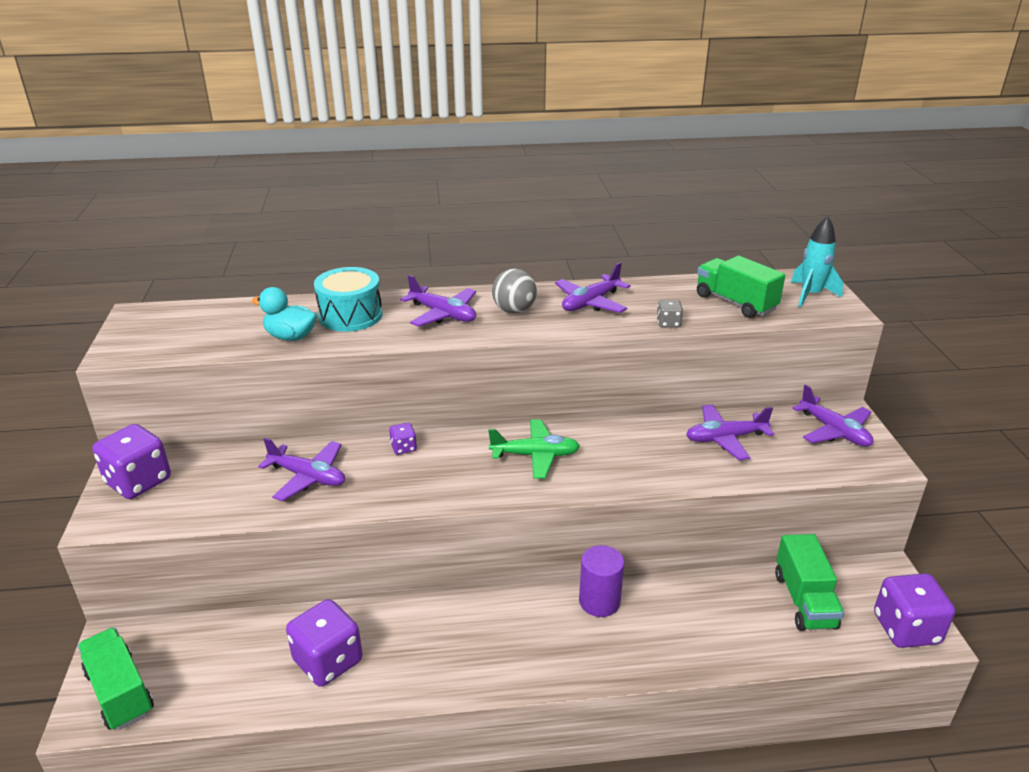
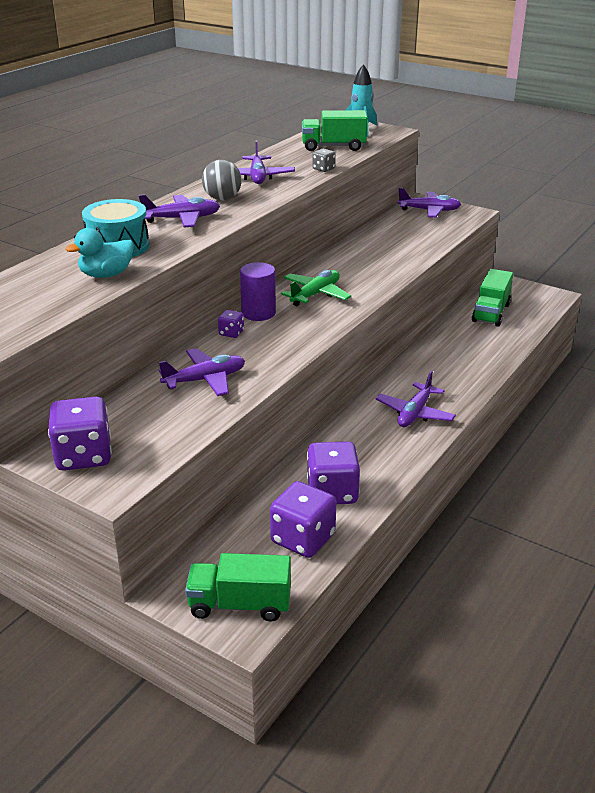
camera: 50 degrees left, 0 degrees up
(599, 601) = (411, 371): purple cylinder -> purple cylinder (258, 313)
(725, 438) = (390, 238): purple plane -> purple plane (415, 413)
(804, 600) = (491, 313): green truck -> green truck turned 75 degrees clockwise
(906, 629) = (542, 298): purple dice -> purple dice (303, 539)

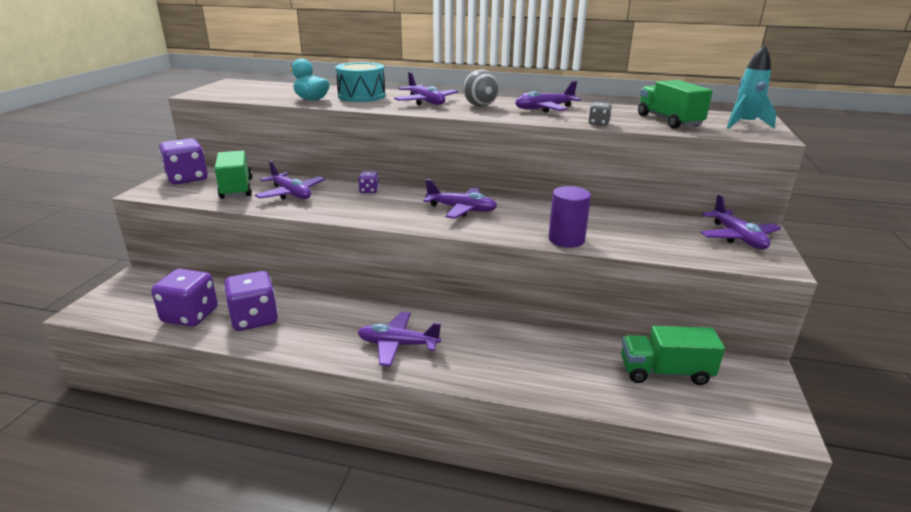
camera: 70 degrees right, 5 degrees down
(240, 604) = (115, 303): green truck -> green truck (236, 188)
(258, 313) = (410, 194): purple cylinder -> purple cylinder (566, 239)
(315, 294) = (461, 209): green plane -> purple plane

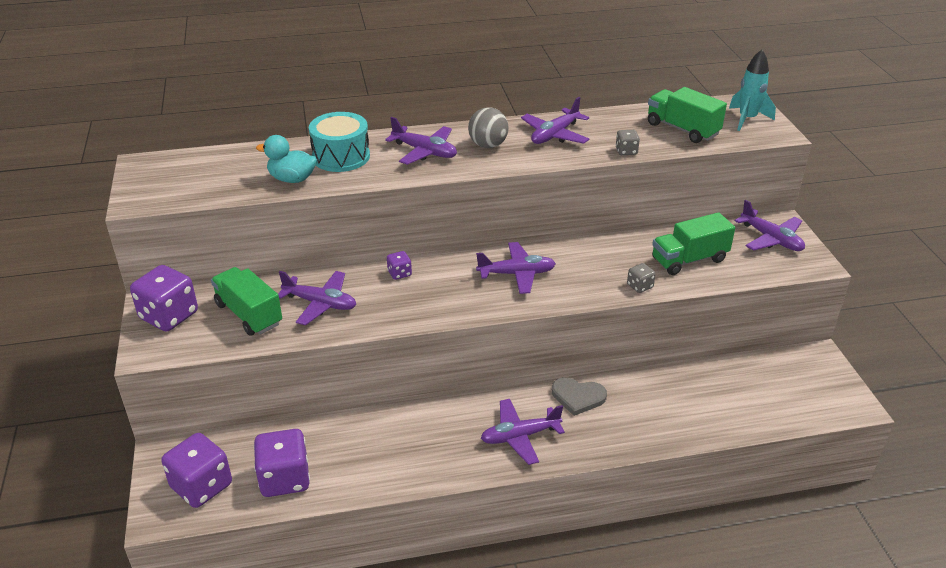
camera: 25 degrees left, 10 degrees up
(254, 319) = (356, 458): purple dice -> purple dice (202, 486)
(477, 332) = (578, 397): none -> grey heart
(566, 239) = (639, 286): purple cylinder -> grey dice
(665, 372) = (751, 384): green truck -> green truck (689, 260)

